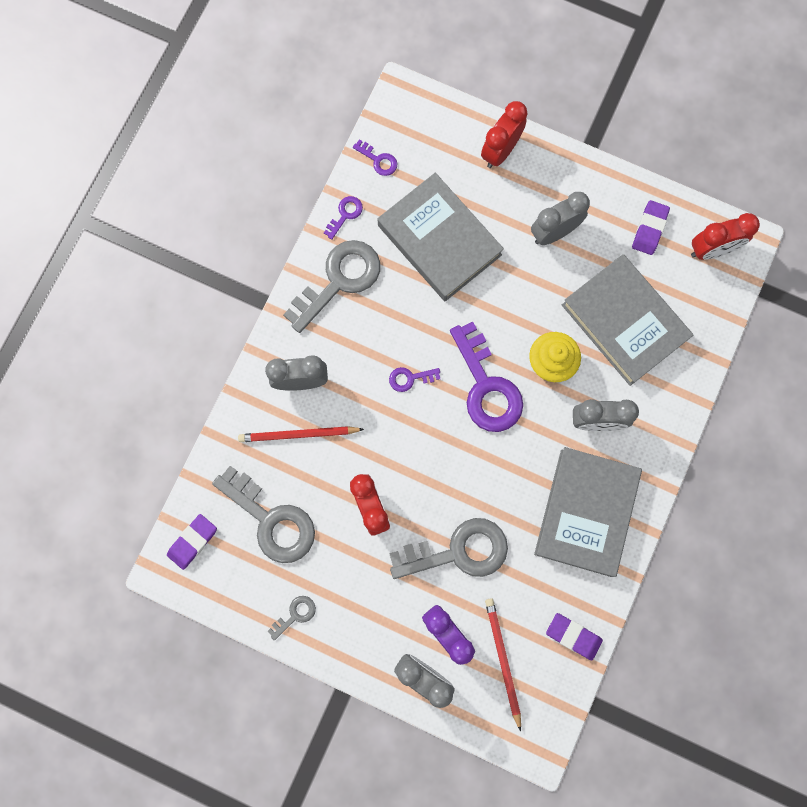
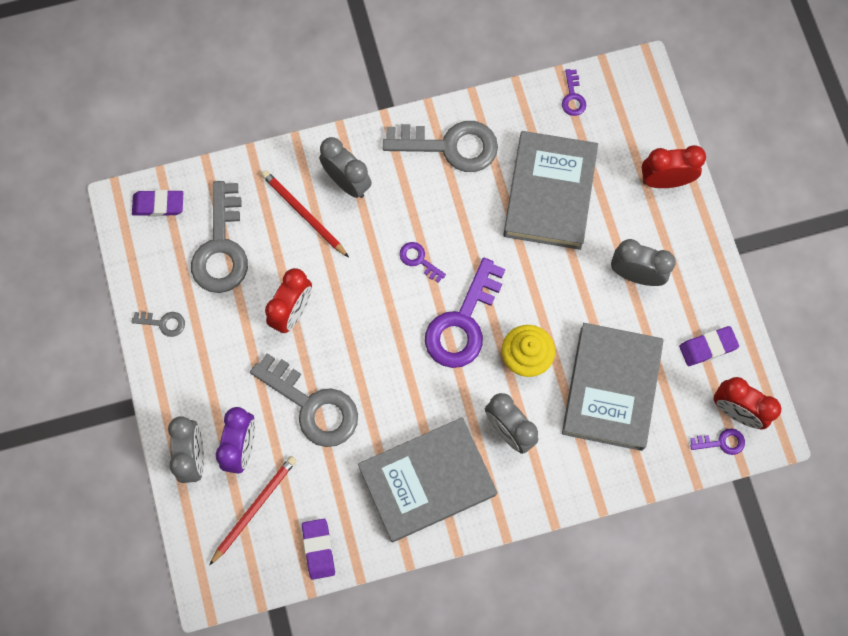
camera: 50 degrees right, 5 degrees down
(345, 214) = (506, 108): purple key -> purple key (721, 442)

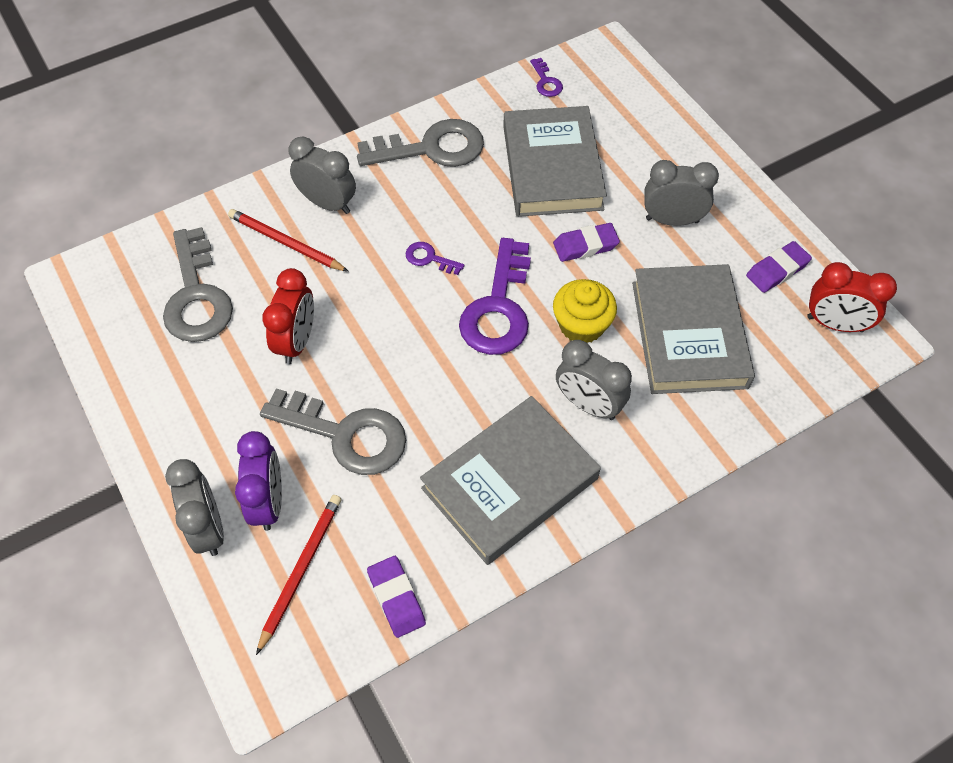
camera: 15 degrees left, 15 degrees down
(158, 205) = (113, 270): purple eraser -> purple eraser (585, 245)
(163, 323) = (141, 388): grey key -> none
(665, 180) = (668, 132): red clock -> none
(721, 442) = (833, 359): purple key -> none

